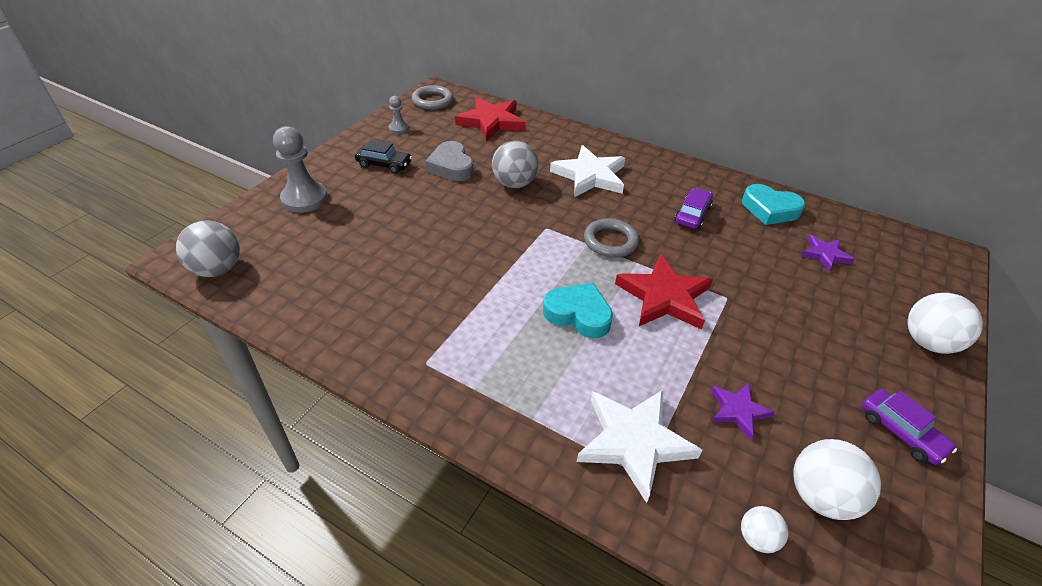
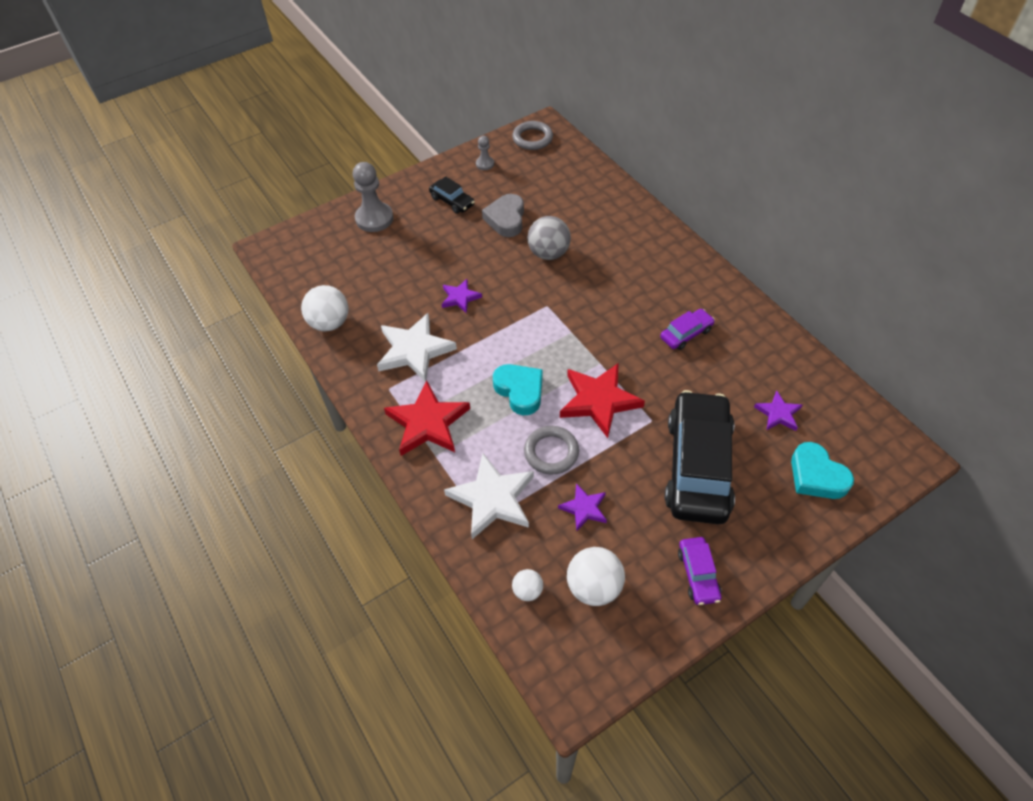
camera: 30 degrees right, 10 degrees up
(218, 269) = (288, 265): grey ball -> none
(450, 245) = (460, 297): none -> purple star
(491, 122) = (571, 178): red star -> red star (428, 423)
(590, 176) = (622, 264): white star -> white star (414, 350)
(610, 241) = (592, 336): grey ring -> grey ring (551, 452)
(770, 209) = (766, 352): turquoise heart -> turquoise heart (816, 476)
(803, 324) = (697, 466): none -> black car
(928, 342) = (795, 522): white ball -> white ball (330, 323)

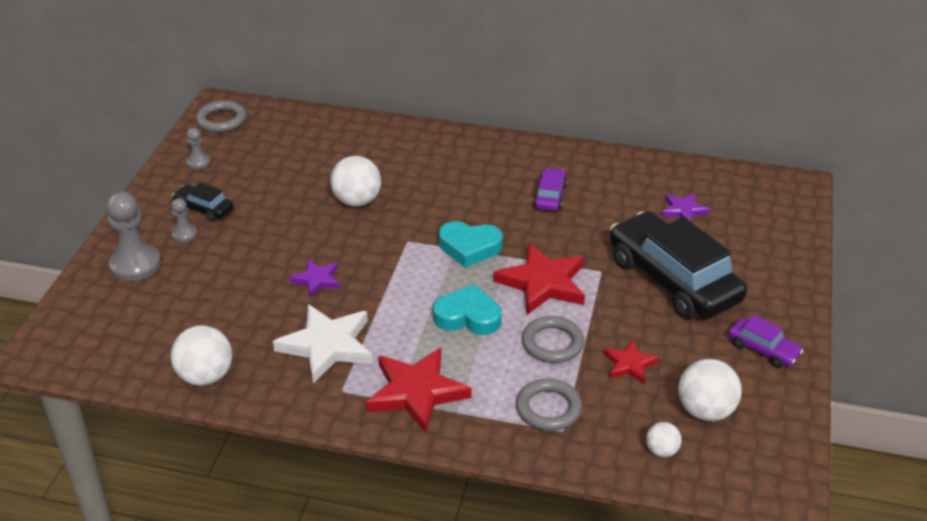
camera: 45 degrees left, 15 degrees down
(422, 213) = (184, 234): none -> grey pawn
(452, 201) = (204, 208): black car -> black car turned 150 degrees counterclockwise
(492, 498) = (548, 408): white star -> grey ring
(506, 219) = (280, 196): grey heart -> none
(548, 253) = (357, 201): grey ball -> white ball
(584, 508) = (629, 364): purple star -> red star
(816, 476) = (757, 234): turquoise heart -> turquoise heart (469, 248)

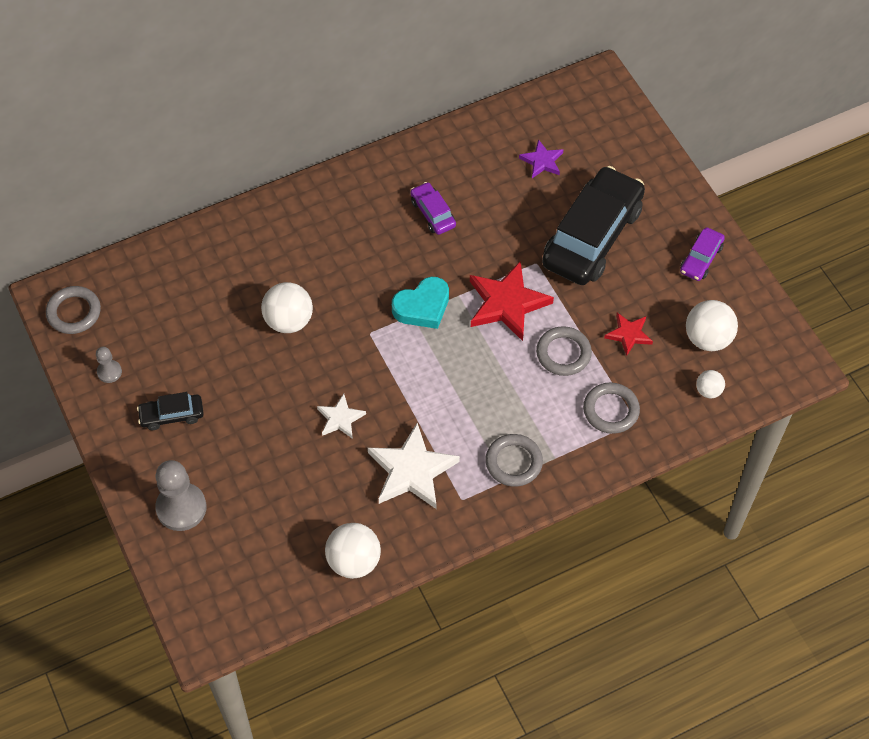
camera: 40 degrees left, 20 degrees up
(184, 234) = (186, 451): grey pawn -> none
(317, 280) = (340, 418): purple star -> white star
(417, 392) = (513, 462): red star -> grey ring
(468, 317) = (484, 372): turquoise heart -> none
(673, 280) = (592, 236): black car -> black car turned 105 degrees clockwise
(763, 349) = (701, 259): purple car -> purple car turned 120 degrees clockwise

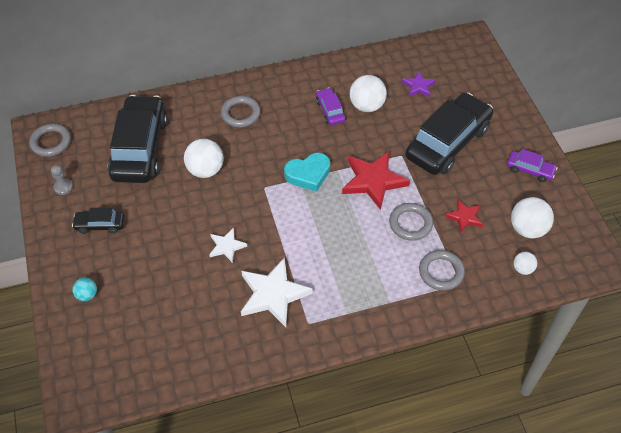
camera: 10 degrees right, 5 degrees down
(181, 508) = (87, 295): grey pawn -> turquoise ball
(195, 303) = (140, 148): none -> black car
(354, 561) = (210, 358): white ball -> white ball (367, 106)
(513, 462) = (355, 300): grey ring -> grey ring (240, 114)
(701, 259) = (530, 170): purple car -> purple car turned 105 degrees counterclockwise

